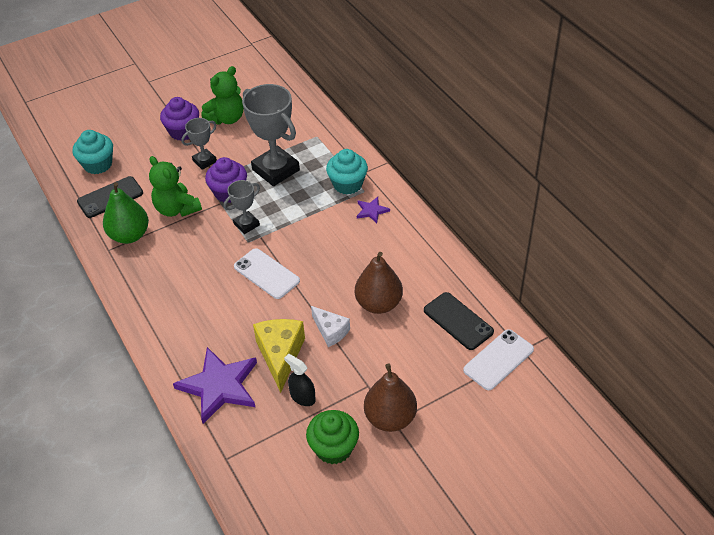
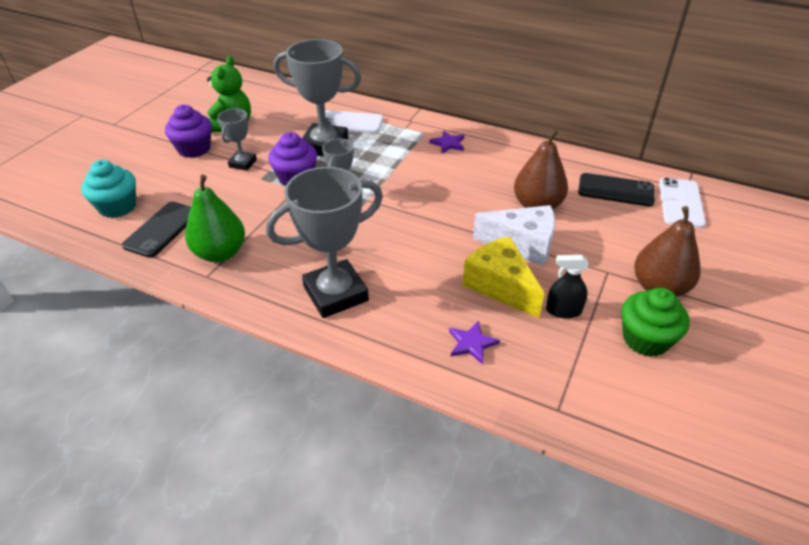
camera: 35 degrees left, 5 degrees down
(171, 304) = (335, 293): none -> grey trophy
(177, 209) = (253, 211): green teddy bear -> none
(219, 386) = (472, 343): purple star -> purple star, size x0.47
(266, 274) = (407, 226): white phone -> white phone (350, 122)
(330, 331) = (522, 245): white cheese -> white cheese, size x1.59
(347, 184) = (404, 133): turquoise cupcake -> none

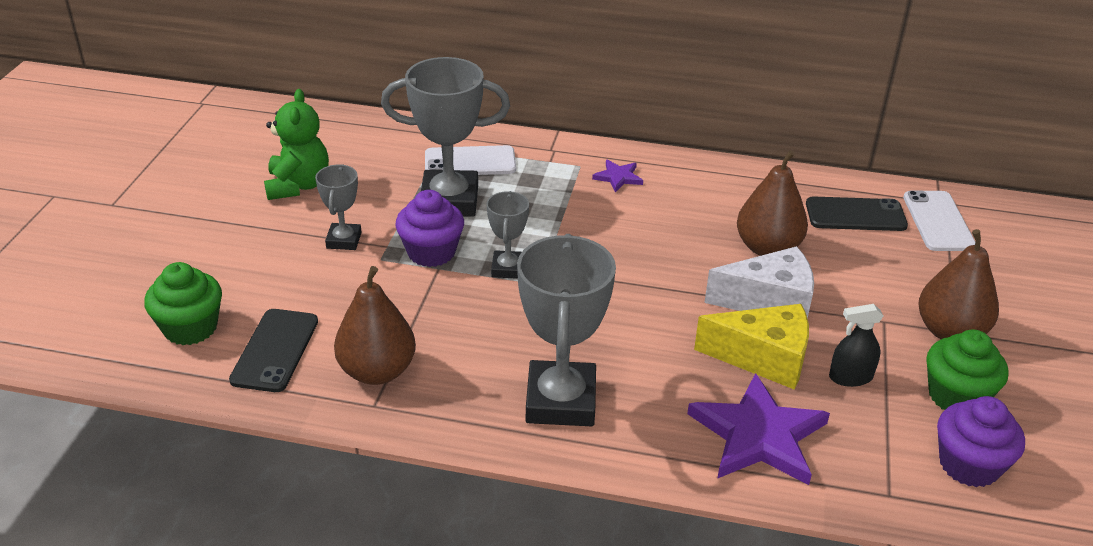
camera: 15 degrees left, 5 degrees down
(118, 207) = (190, 328): turquoise cupcake -> green cupcake
(194, 149) = (260, 228): purple cupcake -> purple cupcake (969, 465)
(220, 253) = (377, 371): green pear -> brown pear
(335, 293) = (560, 401): grey trophy -> grey trophy turned 45 degrees counterclockwise
(472, 343) = (758, 435): purple star -> purple star, size x2.12
(500, 286) = (763, 358): yellow cheese -> yellow cheese turned 150 degrees clockwise

